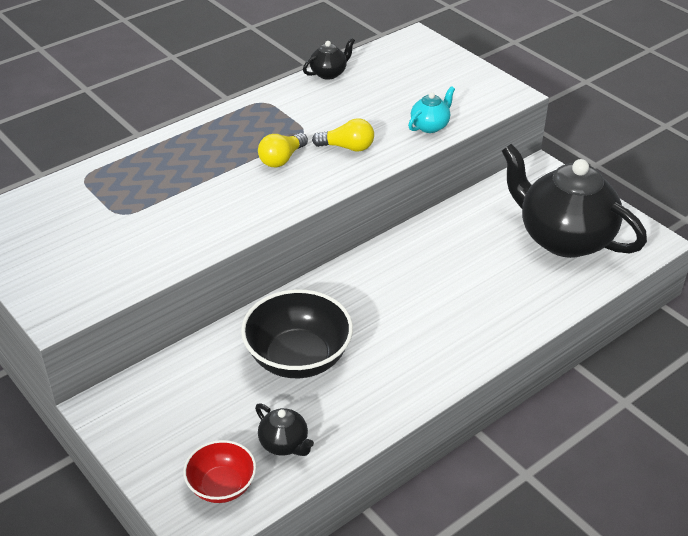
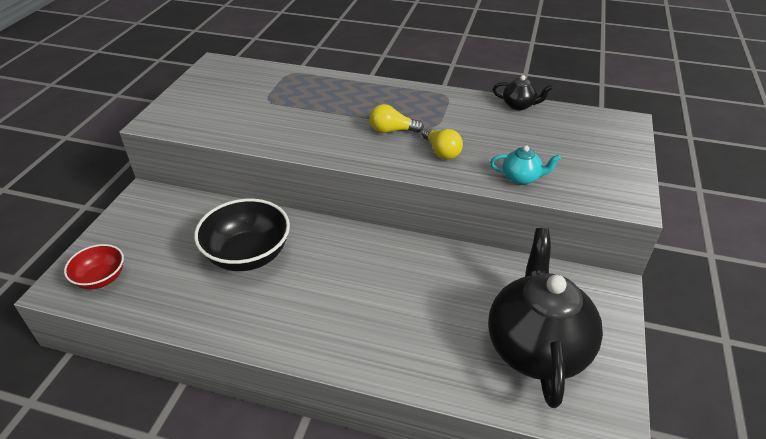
camera: 55 degrees right, 0 degrees up
(284, 444) = (157, 290): black teapot -> none

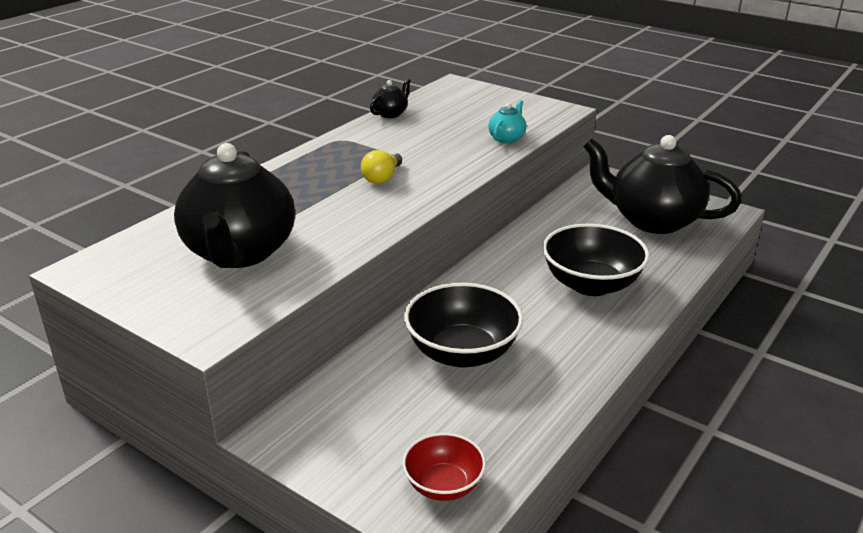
camera: 70 degrees left, 10 degrees down
(251, 105) = (240, 253): none -> black teapot
(378, 315) = (591, 284): none -> black bowl
(441, 151) = (440, 162): yellow light bulb -> none

